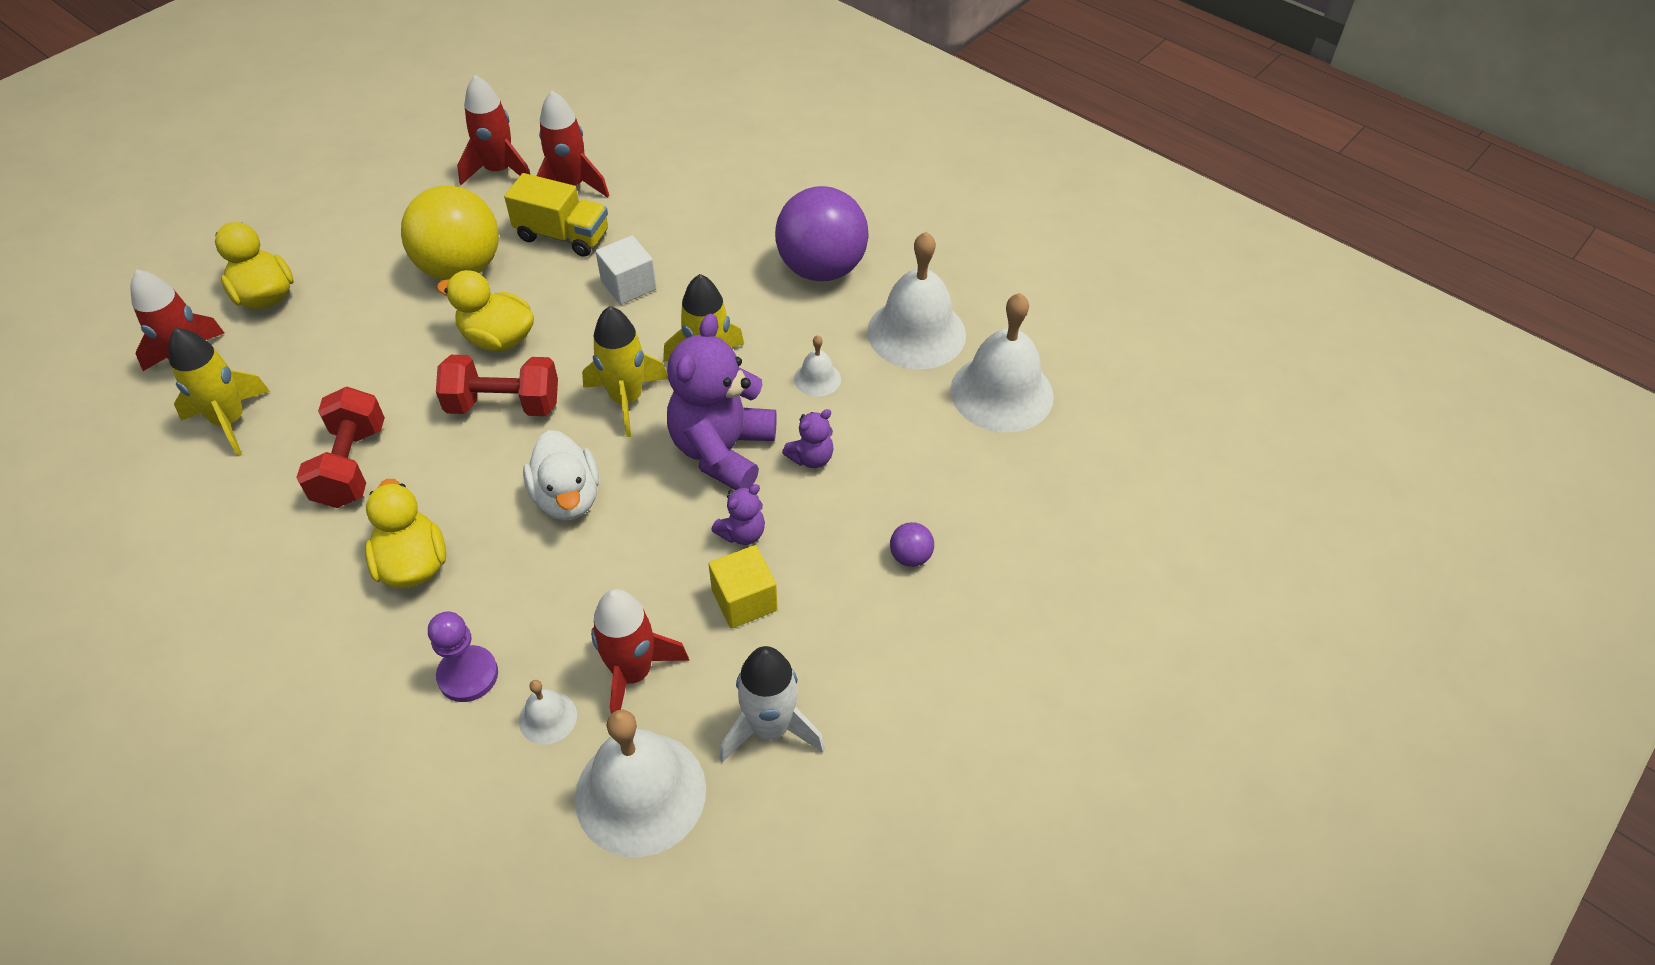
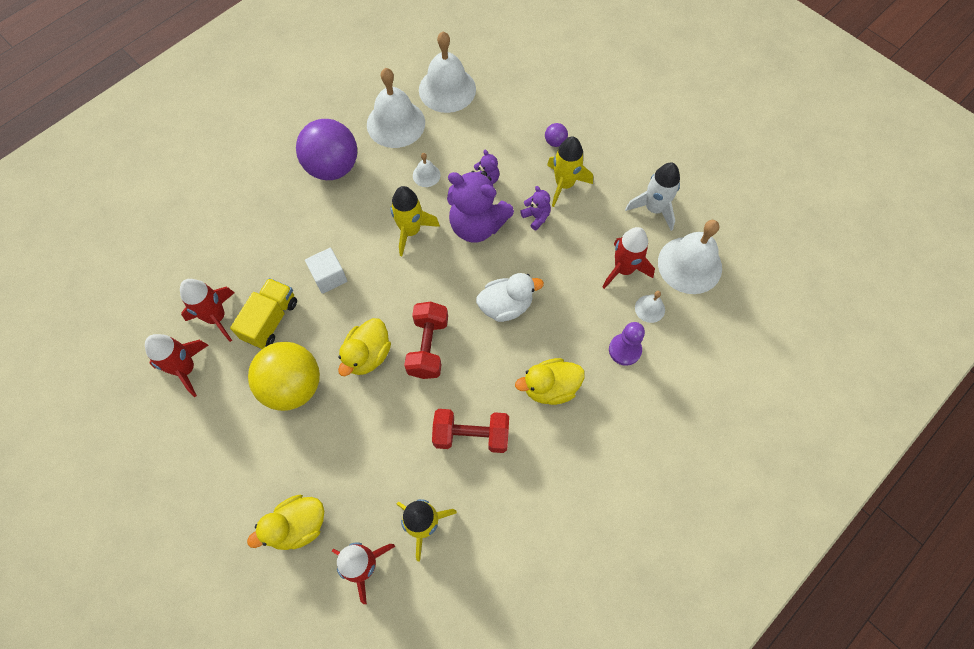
camera: 85 degrees left, 15 degrees up
(626, 400) = (431, 276): yellow rocket -> yellow rocket (564, 184)
(744, 600) = (580, 217): yellow cube -> none

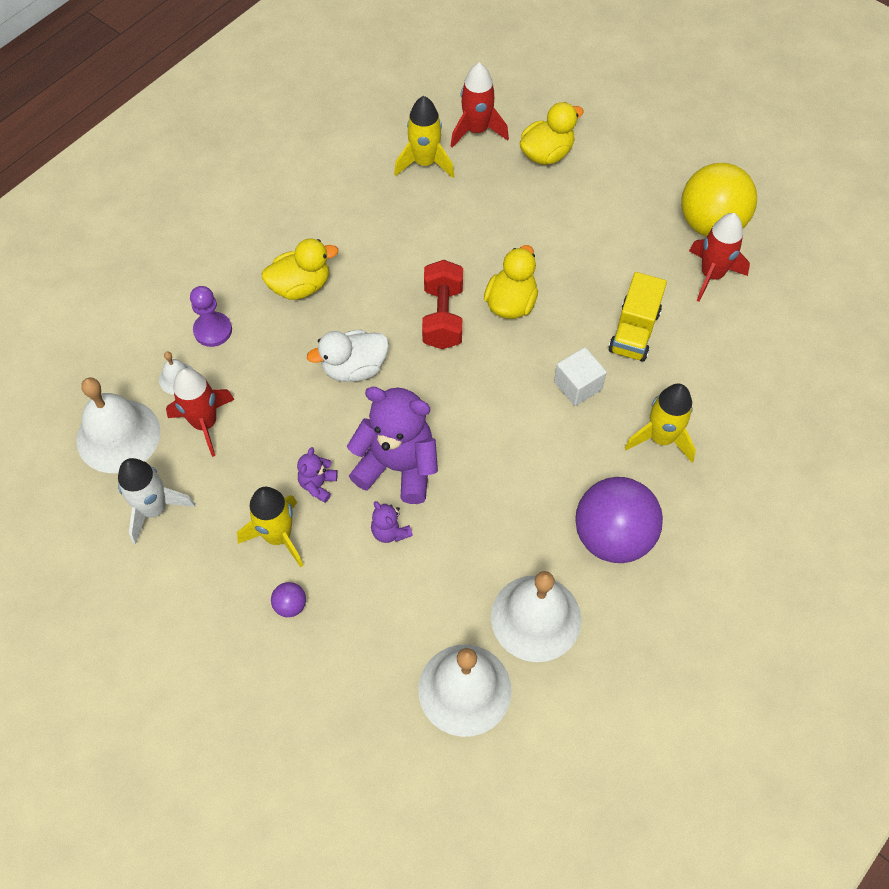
camera: 175 degrees right, 5 degrees down
(216, 317) = (698, 330): red rocket -> none
(293, 386) = (587, 267): yellow ball -> yellow ball (710, 224)
(410, 231) = (485, 452): yellow rocket -> yellow rocket (661, 438)
(426, 175) = (476, 535): white bell -> none
(471, 435) = (385, 237): red dumbbell -> none
(536, 217) = (318, 484): purple teddy bear -> purple teddy bear turned 60 degrees clockwise

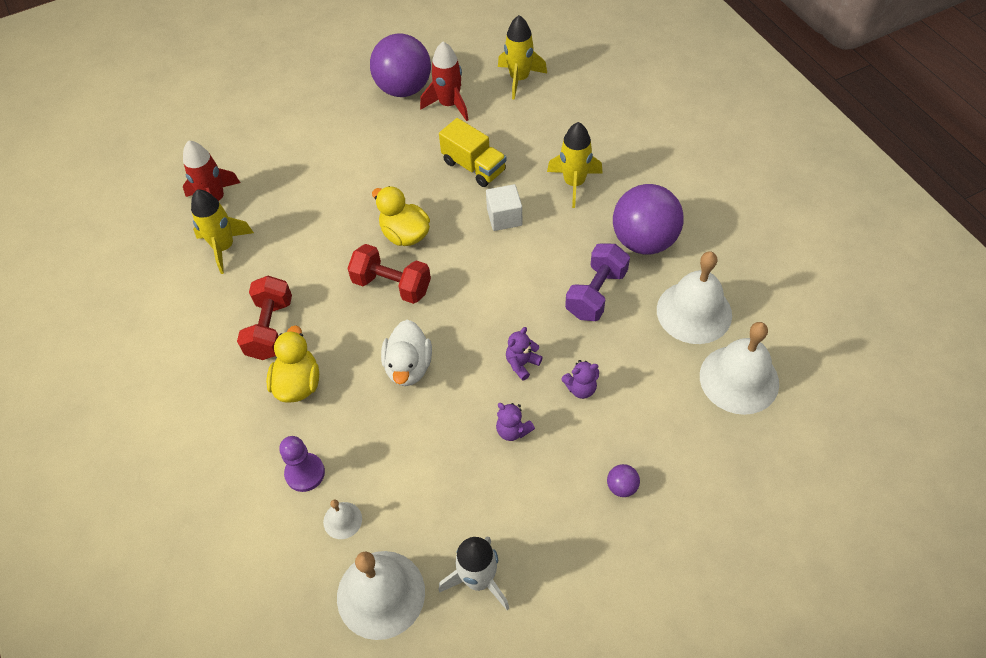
camera: 65 degrees left, 5 degrees down
(205, 423) = (405, 508): red rocket -> none
(278, 536) = (551, 477): yellow rocket -> yellow rocket (519, 79)
(350, 239) = (270, 329): none -> red dumbbell
(398, 467) = (522, 364): purple teddy bear -> purple teddy bear, size x0.45
(516, 509) = (596, 293): none -> purple dumbbell
(546, 154) = (272, 162): yellow duck -> none
(710, 224) = (404, 88): yellow ball -> purple ball

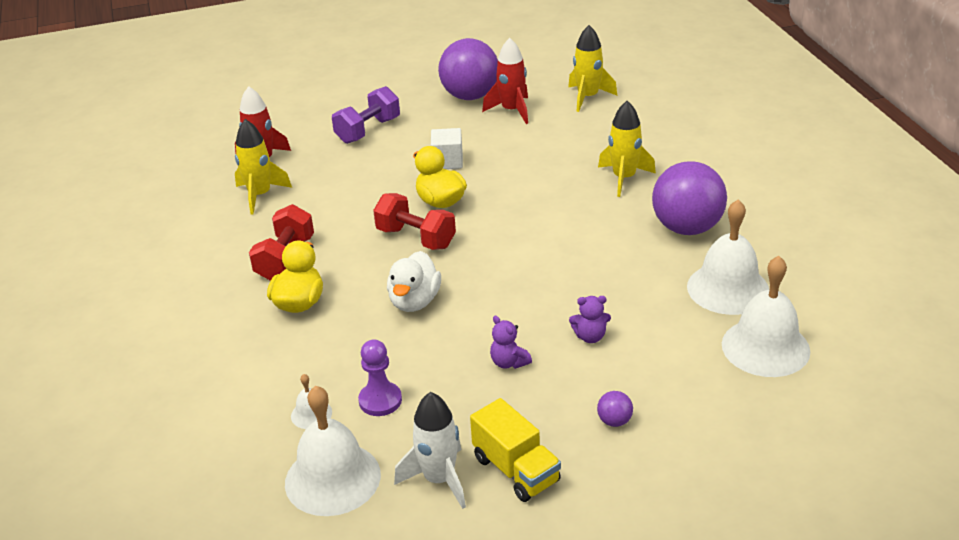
camera: 10 degrees right, 20 degrees down
(305, 473) = (285, 372): purple pawn -> purple pawn (380, 400)
(474, 166) = (524, 157): yellow truck -> yellow truck (516, 470)
(504, 217) = (545, 197): white cube -> white cube (447, 161)
(522, 364) = (533, 311): purple teddy bear -> none
(596, 293) = (625, 264): purple dumbbell -> purple dumbbell (368, 130)

